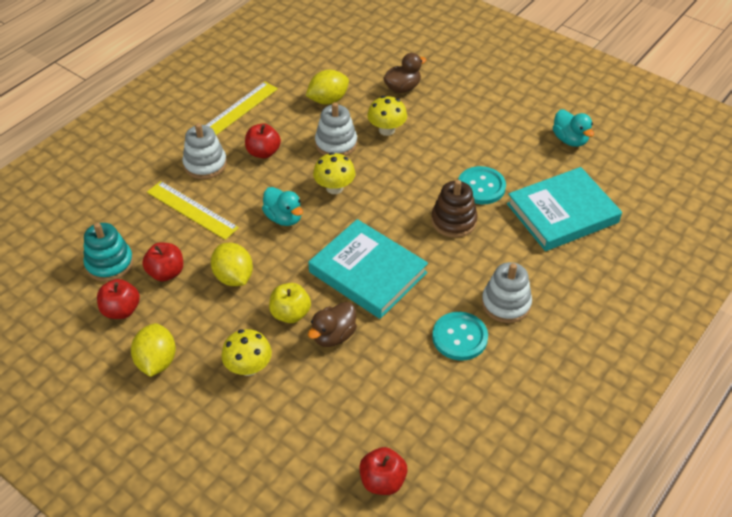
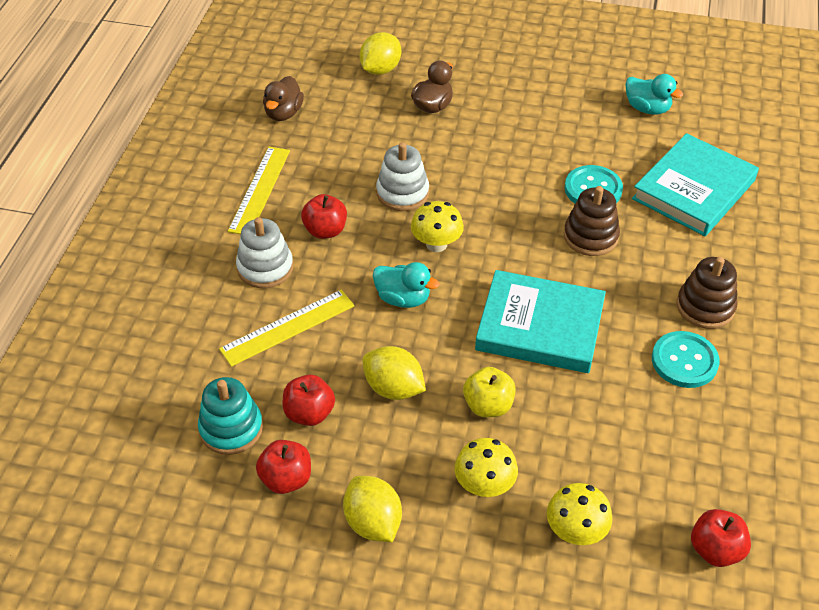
camera: 25 degrees left, 0 degrees up
(192, 210) = (287, 327): yellow ruler -> yellow ruler turned 45 degrees counterclockwise
(328, 100) = (358, 145): yellow lemon -> yellow lemon (380, 69)
(333, 335) = (552, 411): brown duck -> brown duck (283, 113)
(386, 130) = (448, 159): yellow mushroom -> yellow mushroom (575, 531)
(506, 304) = (705, 307): white stacking toy -> brown stacking toy

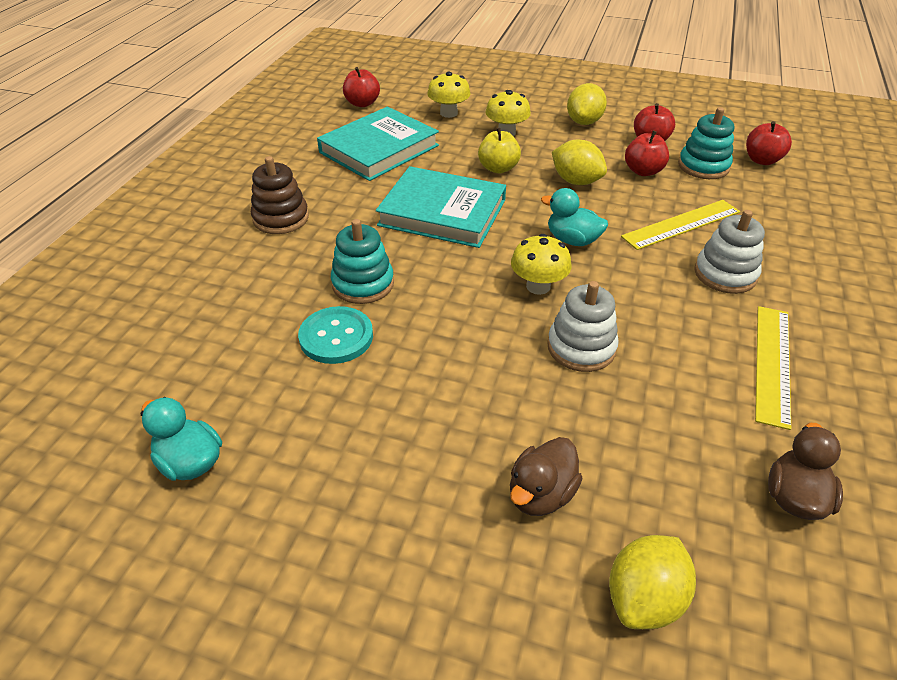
camera: 175 degrees left, 5 degrees down
(325, 230) = (669, 308): red apple -> red apple (762, 160)
(373, 522) = (584, 122): yellow lemon -> yellow lemon turned 45 degrees clockwise
(590, 236) = (363, 284): brown stacking toy -> turquoise stacking toy
(684, 361) = (325, 185): turquoise button -> none
(693, 190) = (211, 328): turquoise book -> turquoise book (379, 149)

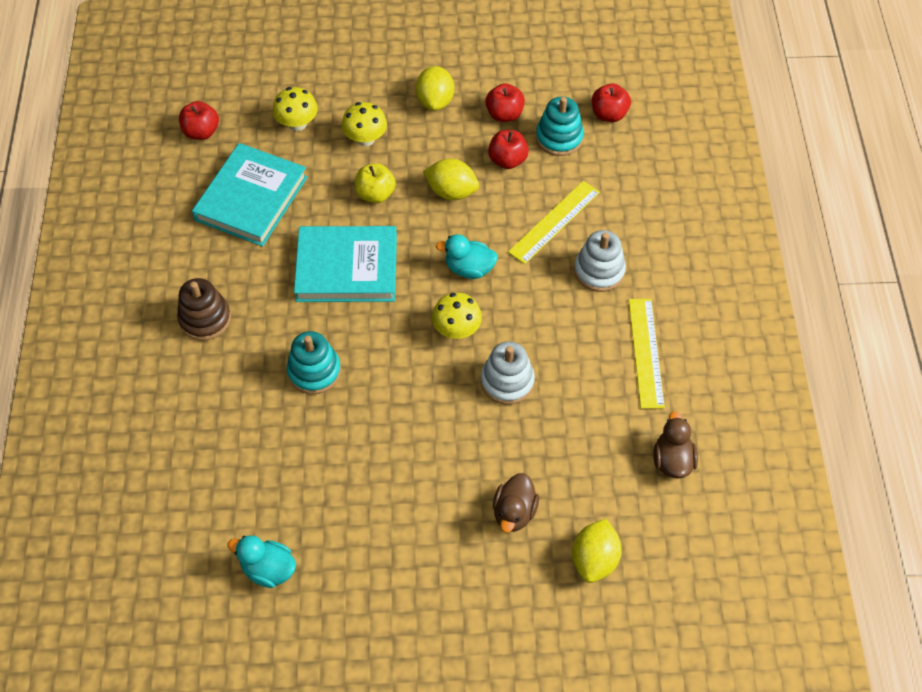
camera: 20 degrees left, 15 degrees up
(336, 337) = (318, 431): turquoise button -> none

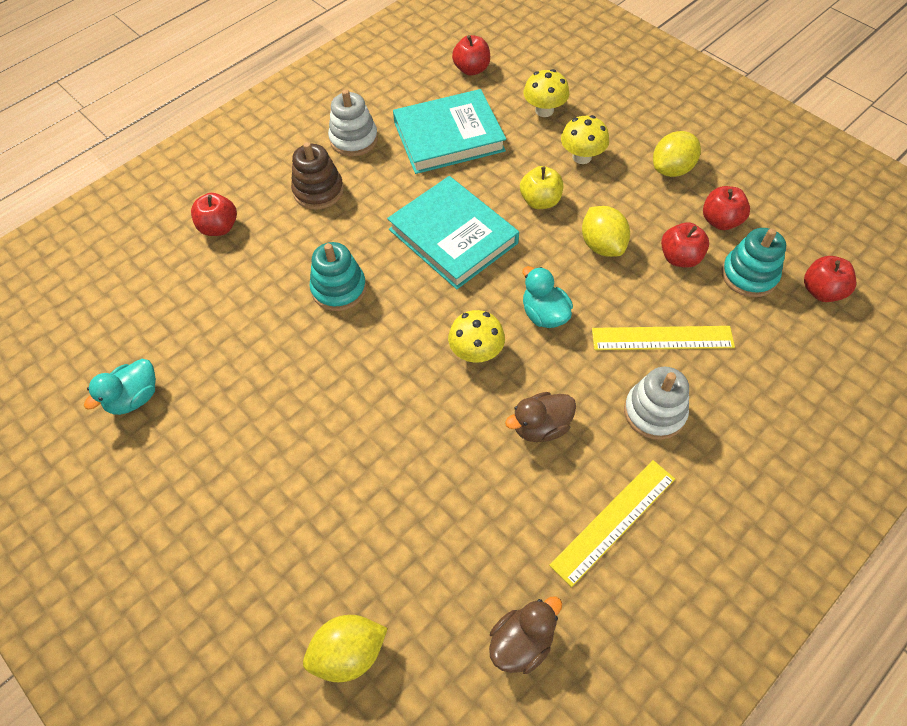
camera: 50 degrees right, 0 degrees up
(164, 409) = (219, 227): none -> red apple
(268, 569) = (134, 398): turquoise duck -> turquoise duck turned 120 degrees counterclockwise
(507, 381) = (465, 429): white stacking toy -> white stacking toy (354, 139)
(514, 512) = (339, 540): brown duck -> brown duck (540, 426)

